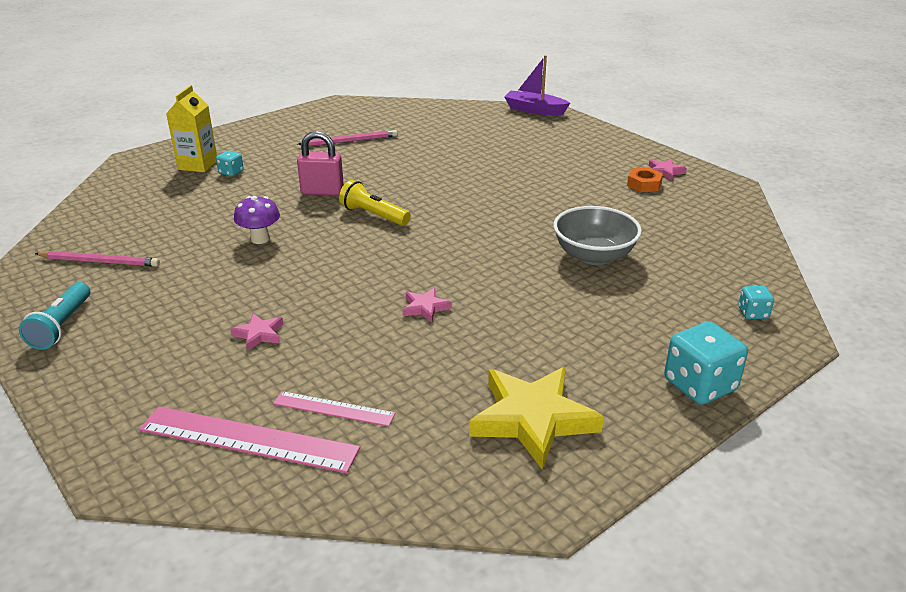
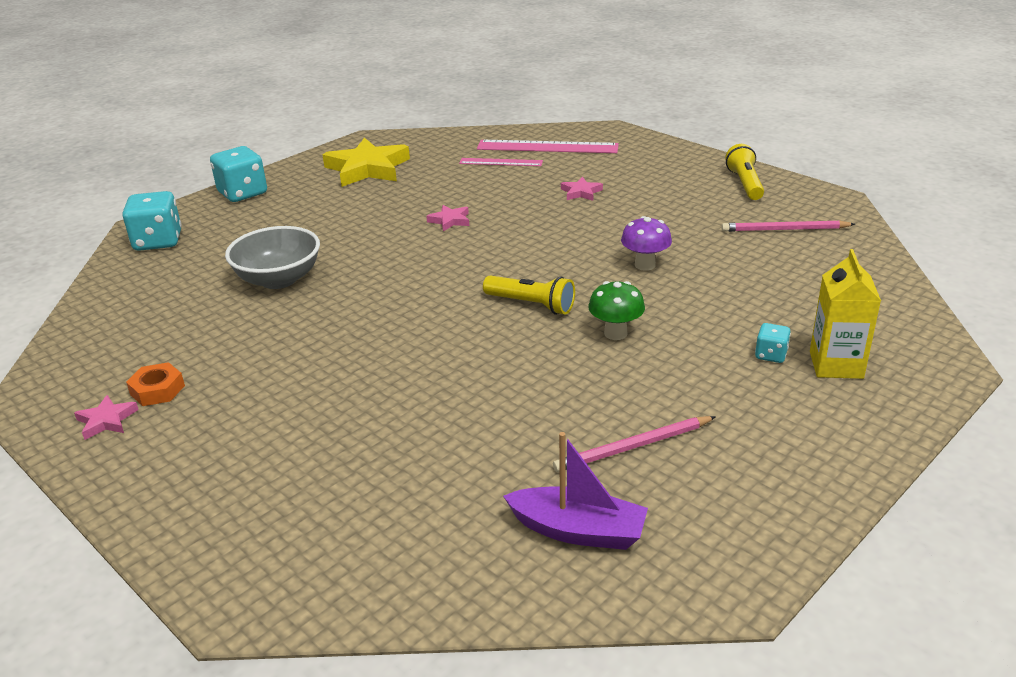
camera: 175 degrees right, 0 degrees up
(61, 326) = (745, 184): turquoise flashlight -> yellow flashlight
(322, 192) = (615, 333): pink padlock -> green mushroom
(534, 110) = (267, 604): purple boat -> purple boat (578, 531)
(753, 313) = (158, 241): turquoise dice -> turquoise dice, size x1.96

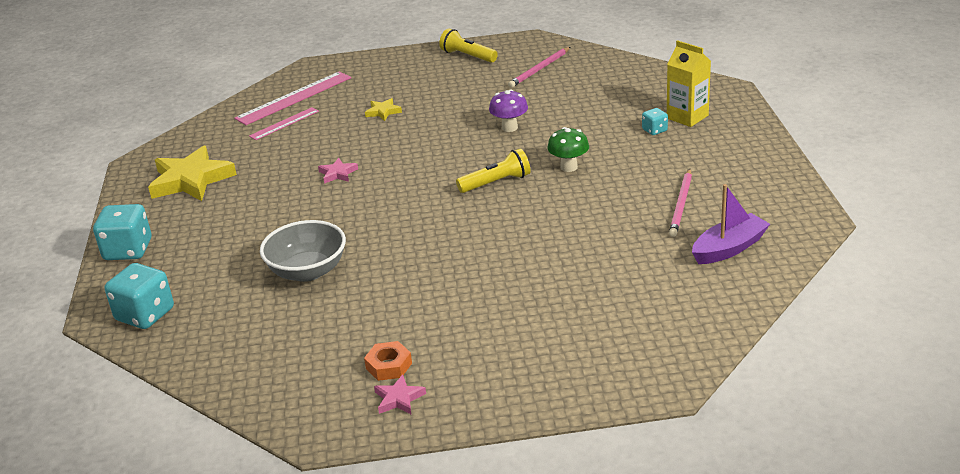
camera: 50 degrees left, 0 degrees up
(581, 192) = (383, 112): pink star -> yellow star

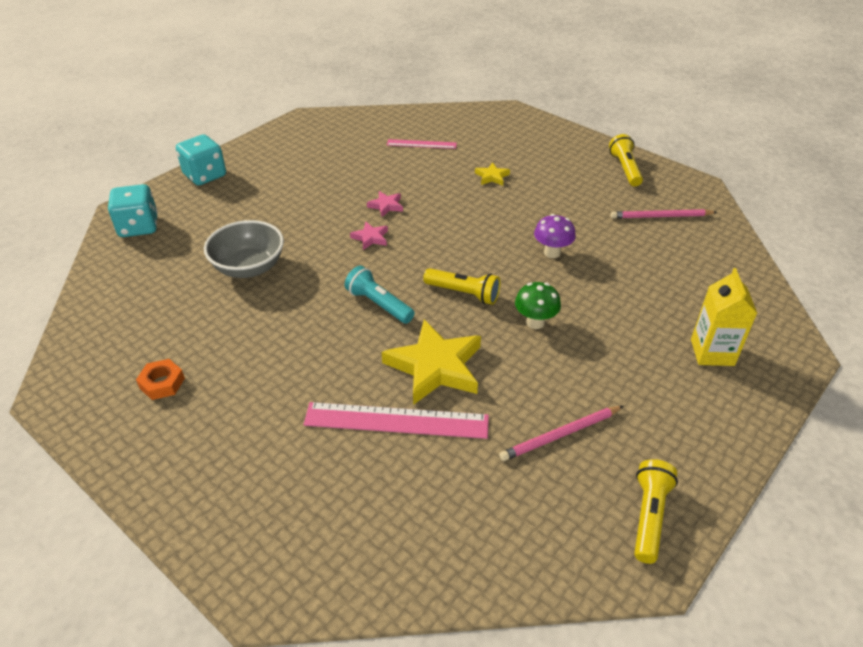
camera: 45 degrees right, 10 degrees up
(191, 180) = (309, 150): yellow star -> yellow star (435, 367)
(294, 98) = (459, 128): pink ruler -> pink ruler (396, 421)
(399, 398) = (123, 415): pink star -> pink star (370, 238)
(452, 224) = (379, 304): none -> turquoise flashlight
(654, 130) = (660, 343): turquoise dice -> none
(729, 248) = (525, 517): purple boat -> none
(781, 203) = (649, 516): none -> yellow flashlight

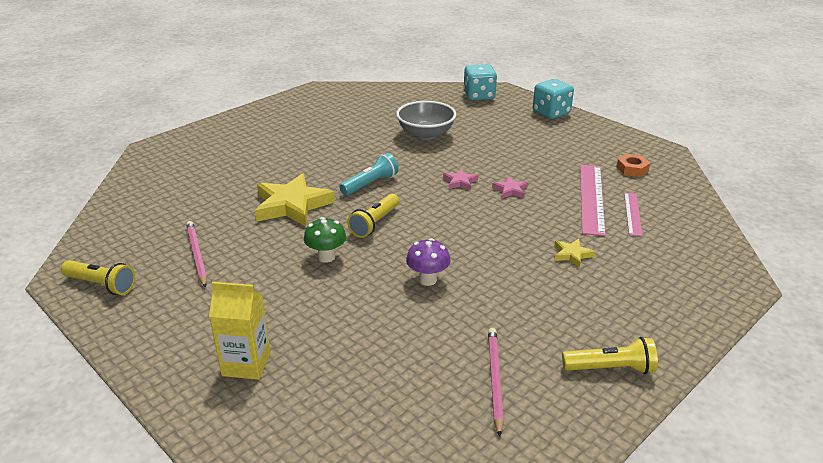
camera: 95 degrees right, 10 degrees down
(162, 383) = (316, 114): orange nut -> orange nut (632, 169)
(396, 421) = (247, 188): pink ruler -> pink ruler (591, 198)

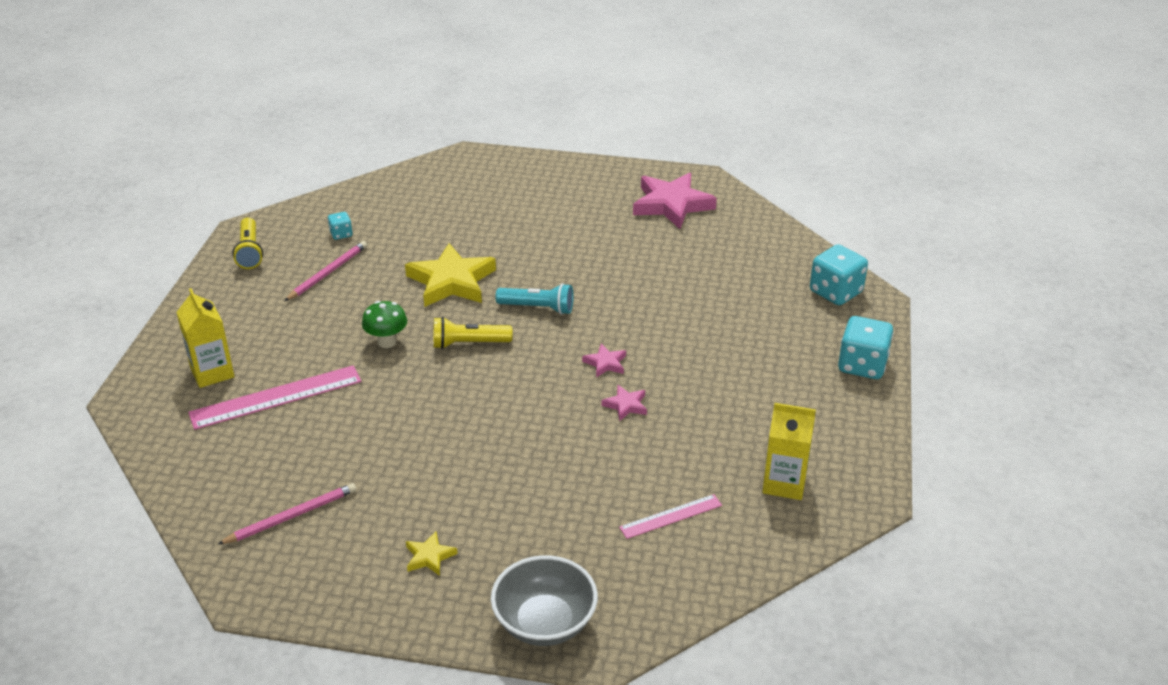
camera: 55 degrees right, 5 degrees up
(155, 231) = (341, 234): none -> turquoise dice
(328, 106) = (672, 204): none -> pink star
(426, 134) = (685, 296): grey bowl -> grey bowl (545, 622)
(427, 280) = (404, 417): purple mushroom -> none
(572, 254) = (536, 496): yellow star -> yellow star (429, 556)
(591, 198) = (673, 472): pink ruler -> pink ruler (276, 397)
(611, 368) = (362, 586): yellow flashlight -> none
(632, 169) = (784, 483): orange nut -> yellow carton

